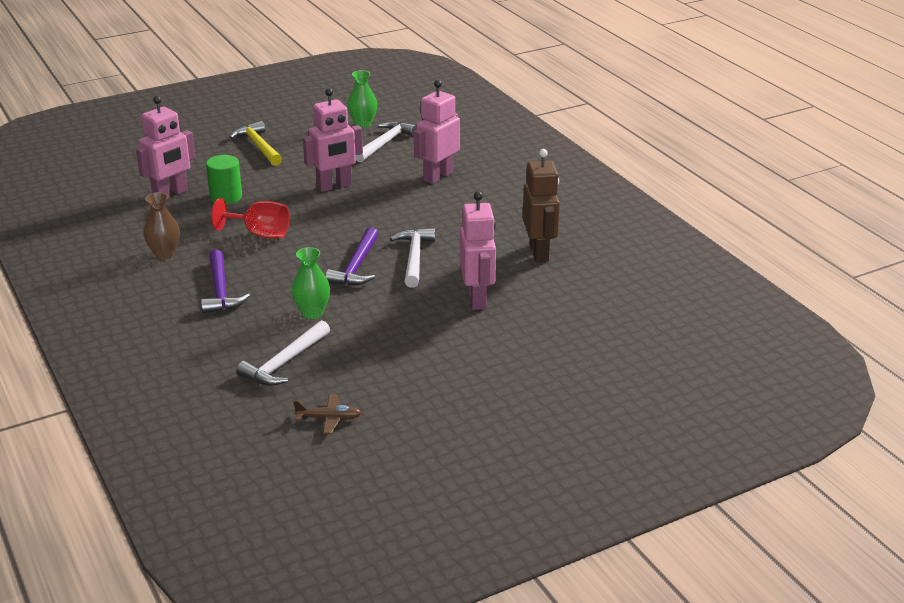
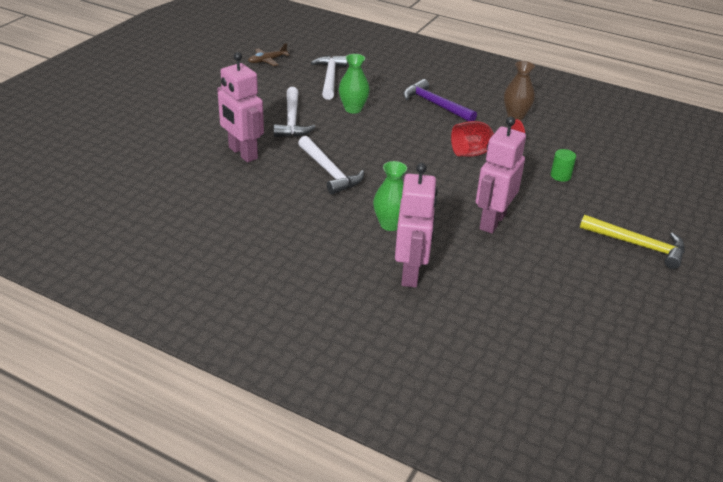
camera: 145 degrees right, 5 degrees up
(170, 194) = (605, 163): pink robot -> none
(226, 197) = (560, 176): green cylinder -> green cylinder, size x0.63
(356, 266) = (366, 150): purple hammer -> none
(363, 124) = (596, 329): green vase -> green vase (390, 224)
(385, 143) = (527, 304): white hammer -> white hammer (292, 120)
(539, 252) = (223, 212): brown robot -> none

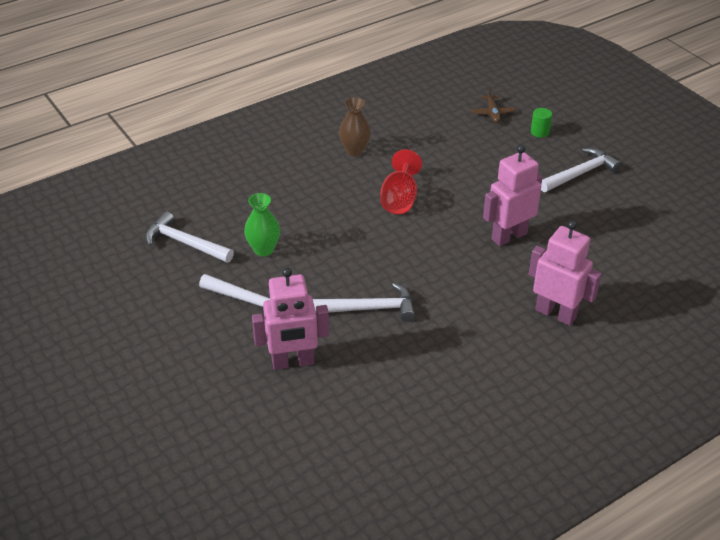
camera: 60 degrees left, 5 degrees up
(267, 61) = (102, 278): brown plane -> brown plane (492, 113)
(390, 224) = (479, 299): green vase -> none
(435, 104) = (297, 191): purple hammer -> none
(492, 221) = (509, 236): pink robot -> pink robot turned 90 degrees clockwise
(560, 176) = (466, 169): green cylinder -> green cylinder (540, 132)
(638, 245) = (580, 173): yellow hammer -> white hammer

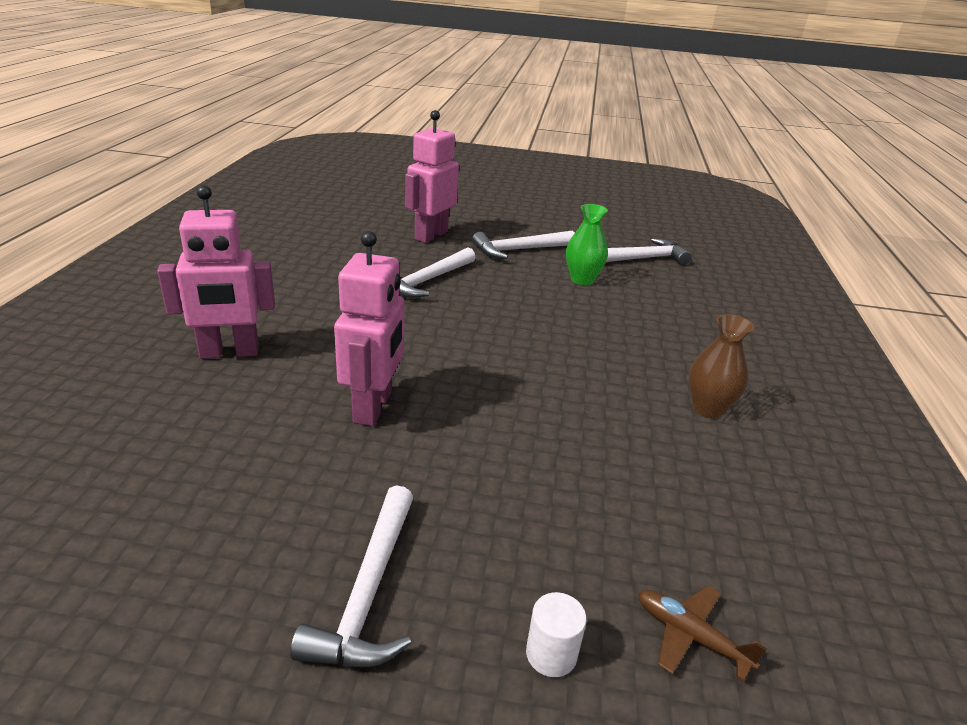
camera: 130 degrees right, 10 degrees down
(400, 199) = (558, 380): red goblet -> none
(540, 132) = (551, 654): green cylinder -> white cylinder

